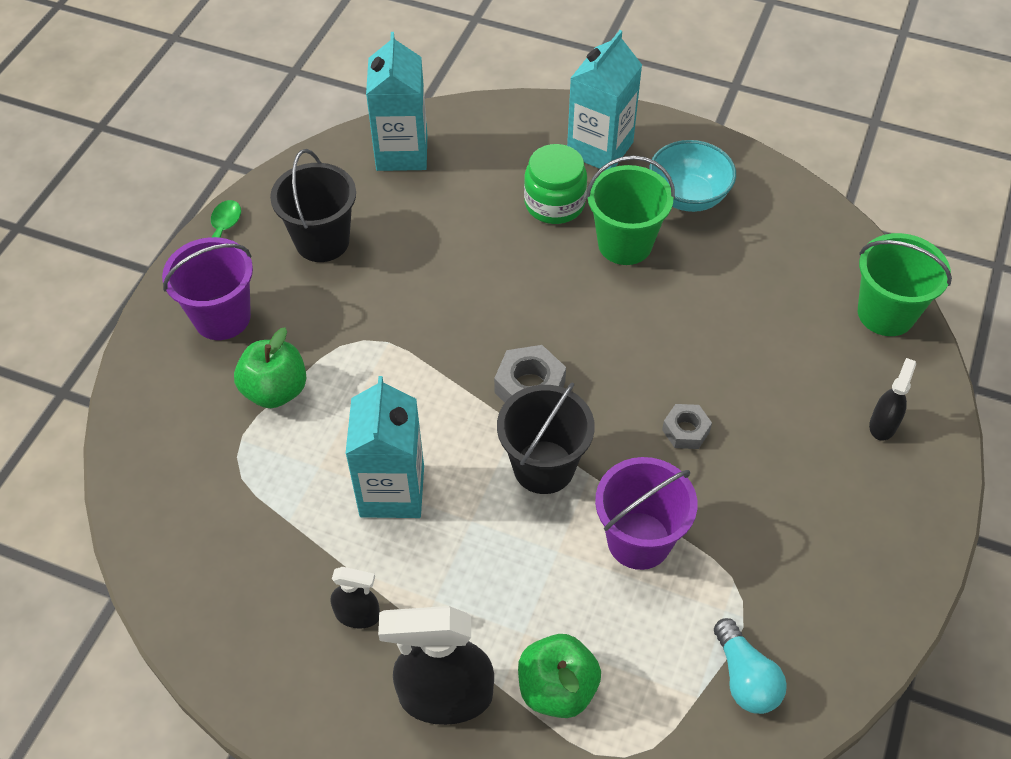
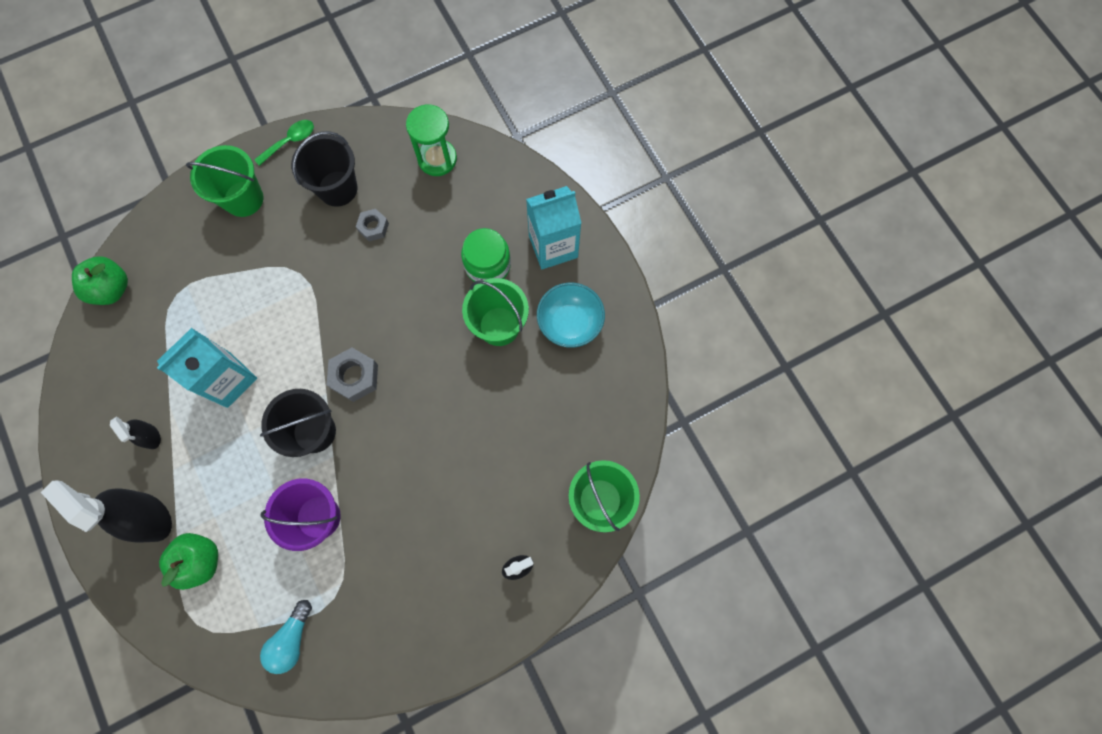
camera: 40 degrees right, 20 degrees up
(222, 317) = (243, 199): purple bucket -> green bucket
(275, 390) = (228, 269): green apple -> green apple (112, 289)
(402, 152) = (437, 159): turquoise carton -> green hourglass
(685, 430) = (408, 475): grey nut -> grey nut (373, 227)

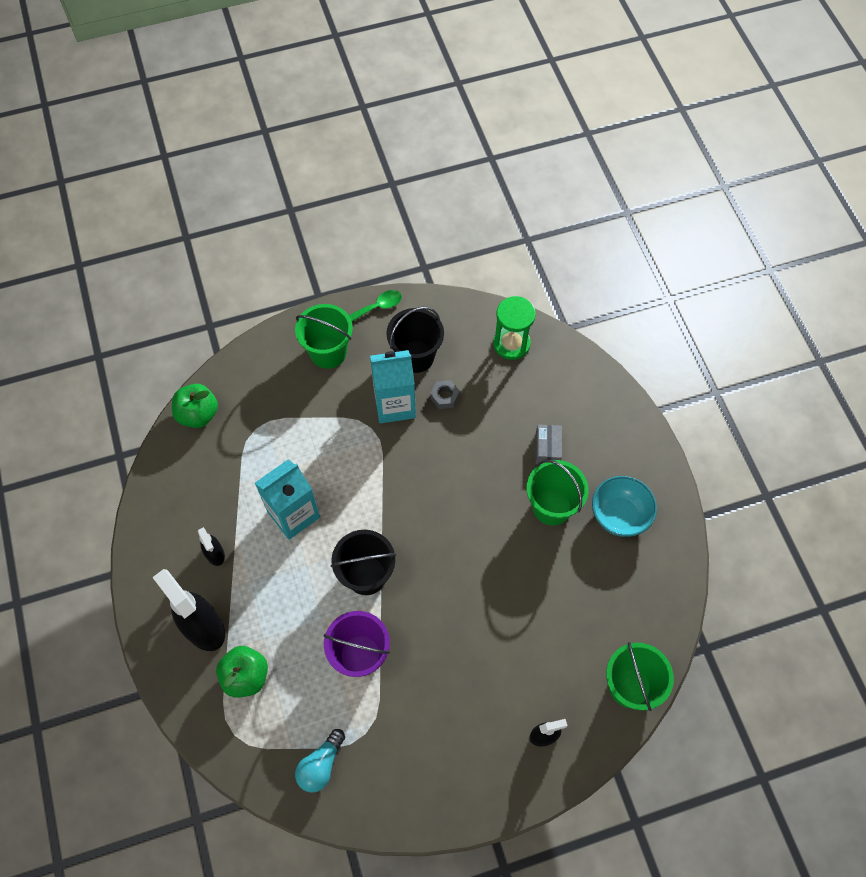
camera: 10 degrees right, 10 degrees down
(355, 376) = (410, 531): grey nut -> none
(487, 265) = (547, 448): green jar -> grey box
(553, 246) = (611, 441): turquoise carton -> turquoise carton (394, 404)

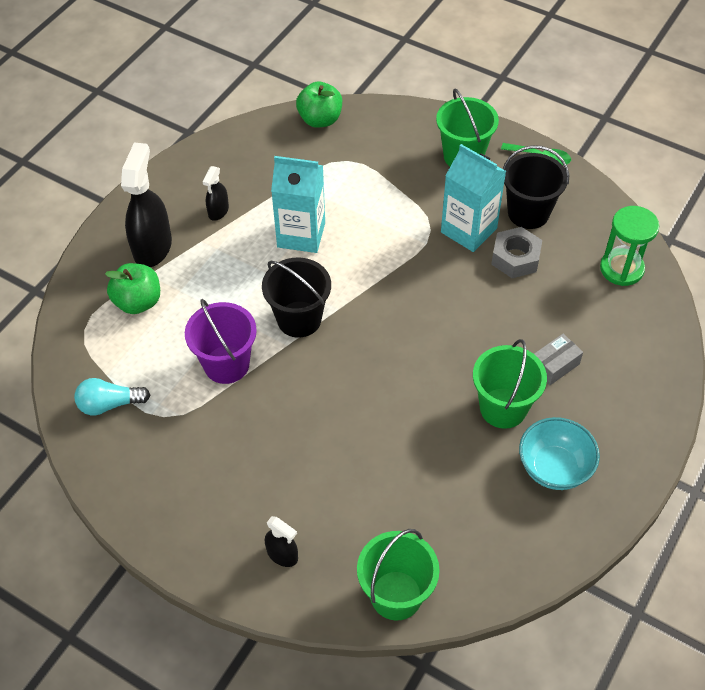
camera: 50 degrees right, 10 degrees down
(444, 397) = (515, 258): grey nut -> grey nut, size x1.55

